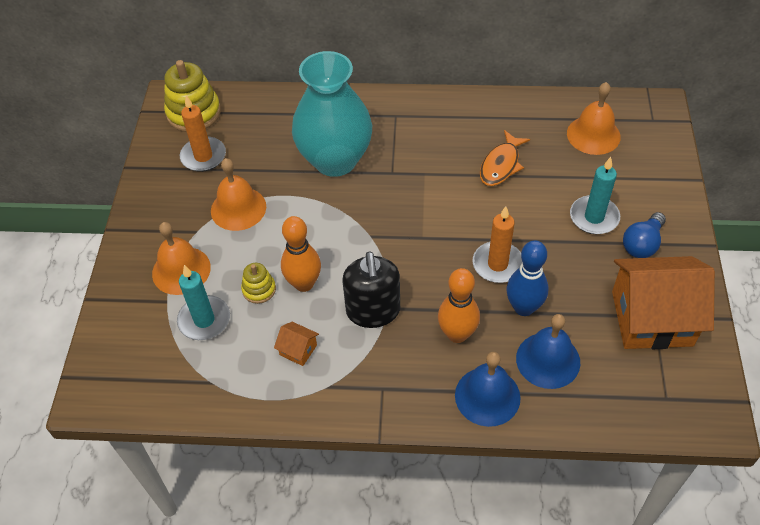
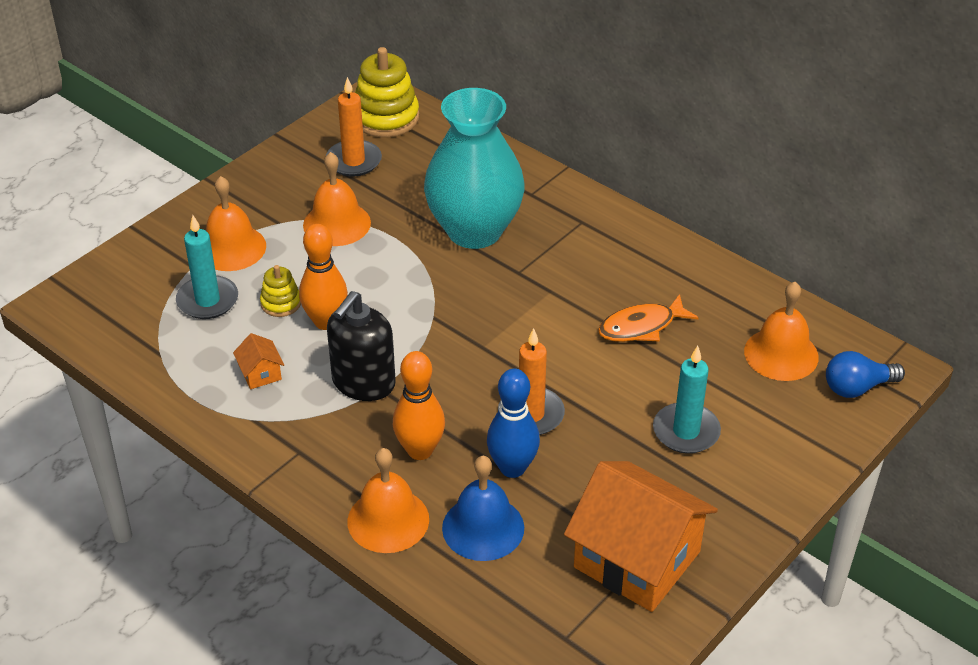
camera: 35 degrees right, 10 degrees down
(487, 396) = (388, 520): blue bell -> orange bell
(642, 244) = (710, 487): blue light bulb -> blue light bulb (857, 387)

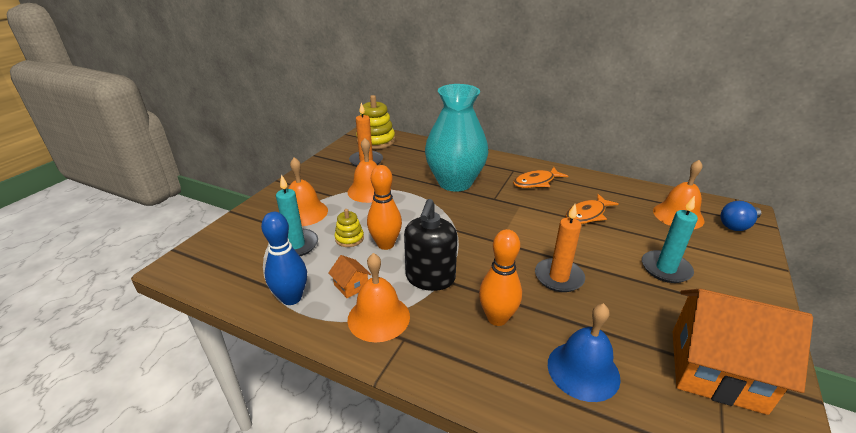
camera: 15 degrees left, 10 degrees down
(388, 520) = (504, 381): orange bell -> orange bell (378, 317)
(512, 468) = (572, 317): blue bowling pin -> blue bowling pin (291, 298)
(603, 252) = (536, 182): none -> orange fish

